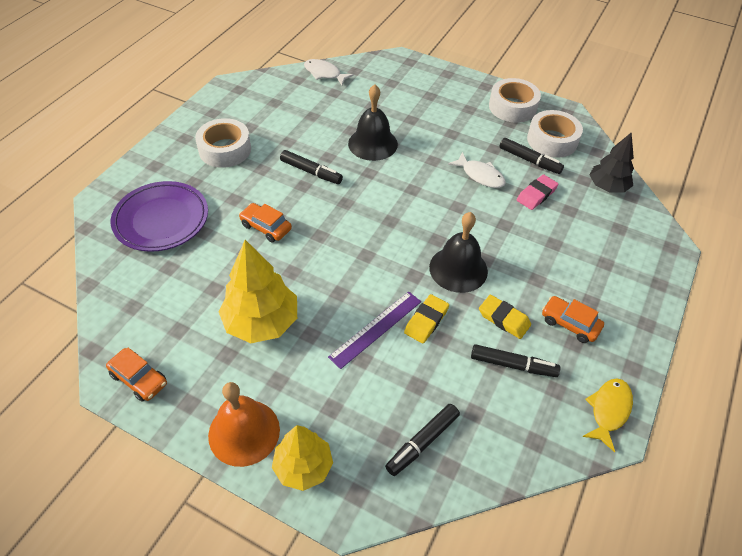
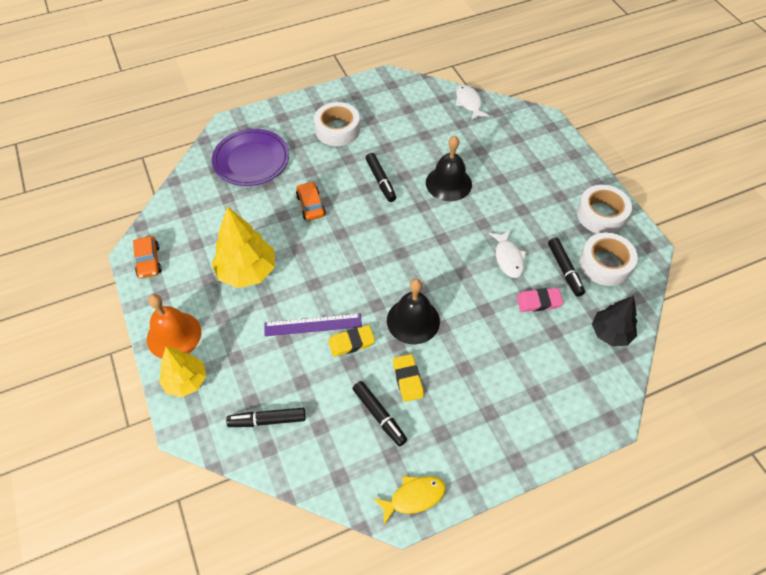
camera: 40 degrees right, 5 degrees up
(570, 324) = (454, 417): orange car -> none

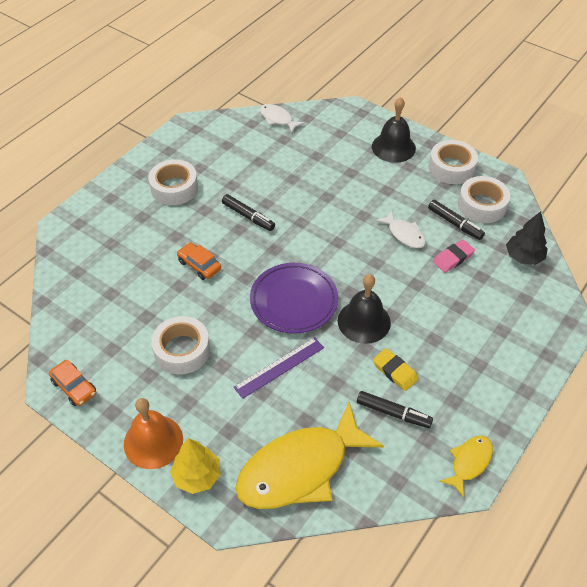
camera: 30 degrees left, 5 degrees down
(247, 271) = (182, 350): yellow tree -> white tape
(251, 160) = (110, 249): purple plate -> purple plate (294, 301)
(267, 420) = (300, 469): black marker -> yellow fish
(351, 343) = (325, 365): yellow eraser -> none
(448, 183) = (310, 194): black bell -> black bell (393, 147)

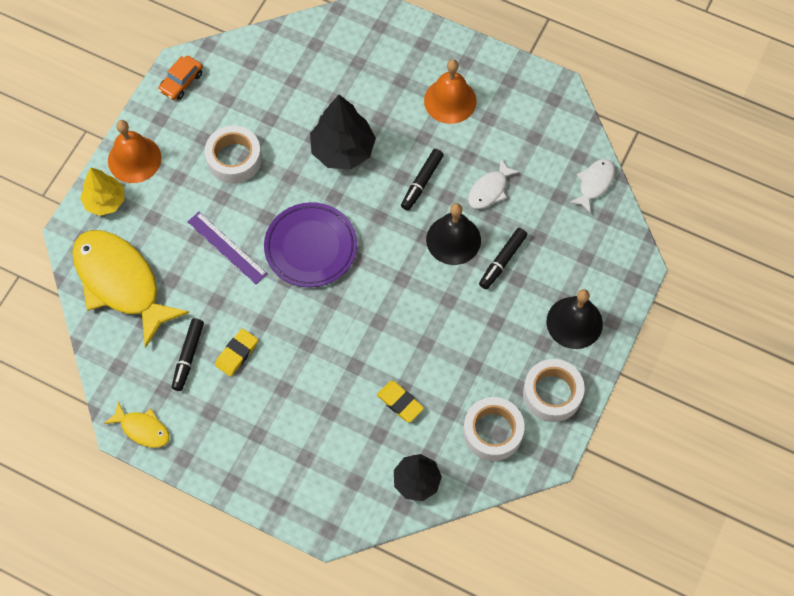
camera: 80 degrees right, 15 degrees up
(174, 188) = (450, 100): white tape -> orange bell
(199, 265) = (343, 150): orange car -> black tree
(364, 321) = (295, 318): black bell -> black bell (453, 240)
(404, 234) = (427, 347): white fish -> white fish (489, 190)
(453, 258) = (400, 402): pink eraser -> yellow eraser
(455, 223) = (455, 402): black marker -> black marker (502, 261)

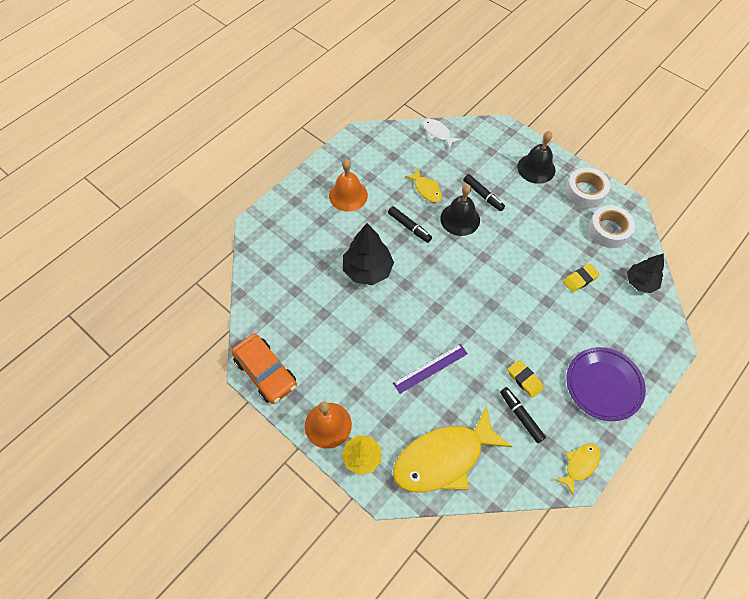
camera: 75 degrees left, 5 degrees down
(181, 82) = (266, 372): orange car -> orange car, size x1.73
(188, 356) = (521, 416): black marker -> black marker turned 150 degrees counterclockwise
(234, 159) = (352, 347): white tape -> none
(311, 247) = (444, 309): purple plate -> purple plate (603, 385)
(489, 190) = (426, 189): white fish -> yellow fish

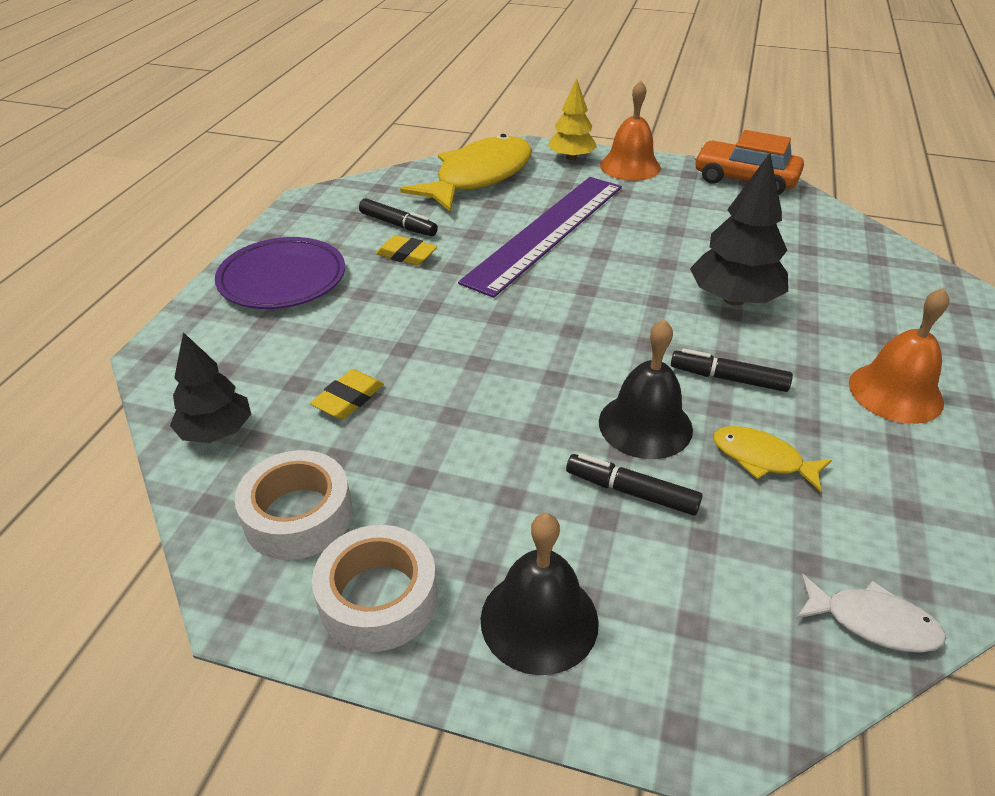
camera: 155 degrees right, 20 degrees down
(430, 368) = (546, 232): purple ruler -> purple ruler, size x2.00
(580, 465) = (306, 209): yellow fish -> none

